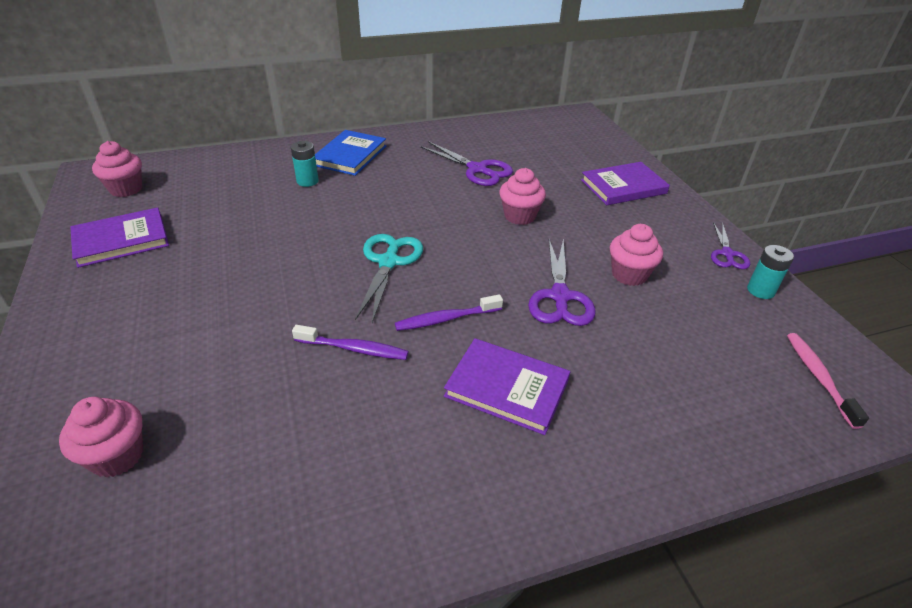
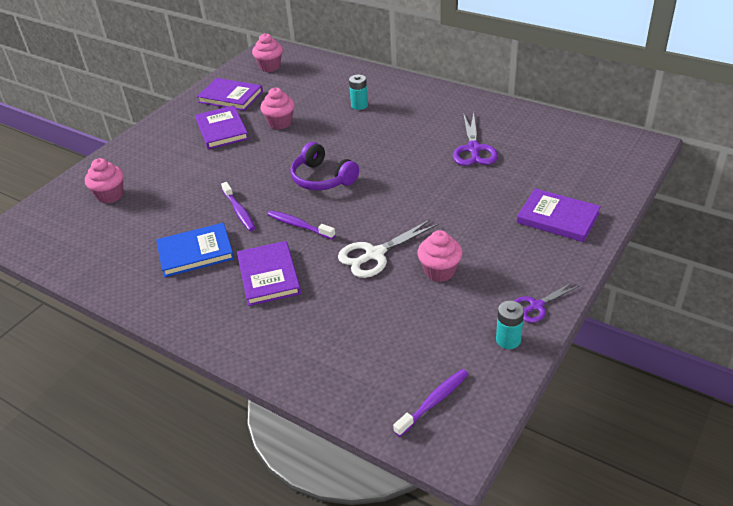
camera: 55 degrees right, 0 degrees up
(172, 279) = (222, 130): none -> purple book
(350, 155) = (410, 99): blue book -> blue book (195, 252)
(388, 262) = (322, 178): turquoise scissors -> purple headphones
(519, 216) = (442, 195): pink cupcake -> pink cupcake (280, 123)
(560, 296) = (375, 254): purple scissors -> white scissors
(818, 377) = (434, 401): pink toothbrush -> purple toothbrush

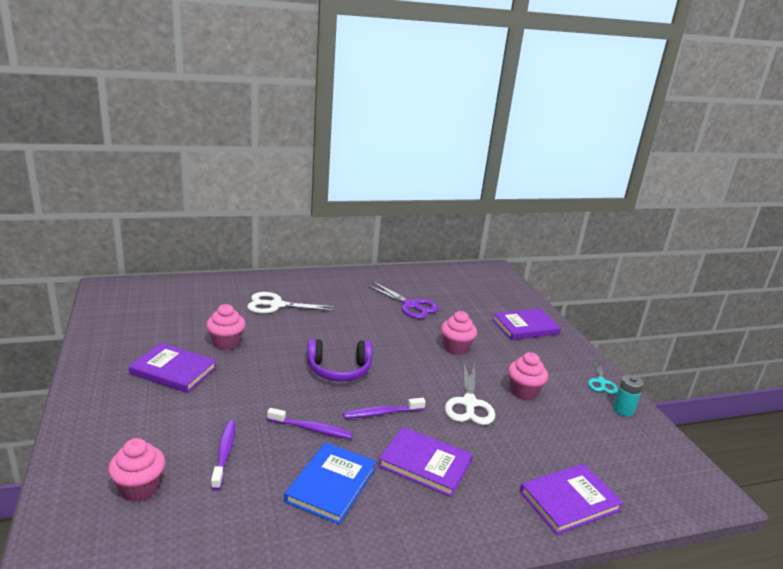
camera: 55 degrees left, 15 degrees down
(230, 97) = (133, 339): purple book -> purple book (569, 501)
(270, 67) = (134, 301): pink cupcake -> pink cupcake (456, 348)
(359, 105) = (276, 305): turquoise battery -> white scissors
(434, 401) = (658, 473): purple toothbrush -> purple toothbrush (224, 453)
(536, 306) = (601, 382): purple scissors -> turquoise scissors

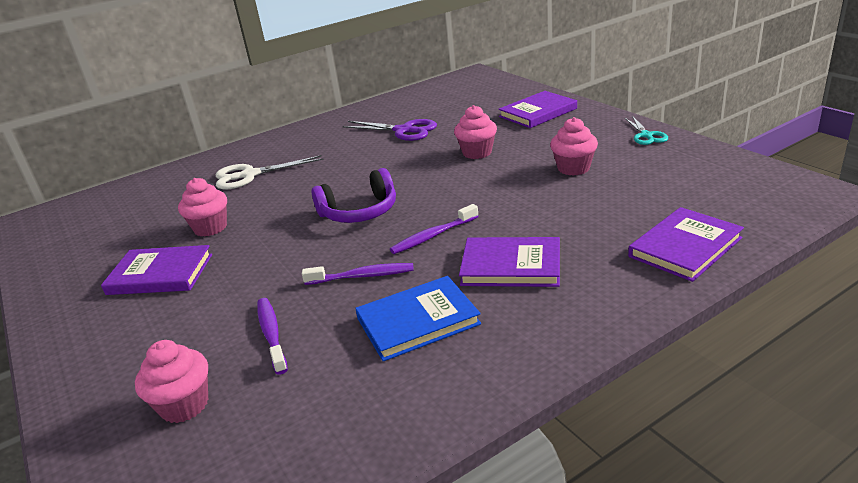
camera: 10 degrees left, 5 degrees up
(331, 485) = (418, 321): blue book -> blue book turned 60 degrees clockwise
(469, 403) = (523, 196): white scissors -> none
(623, 410) = (685, 152): turquoise battery -> none

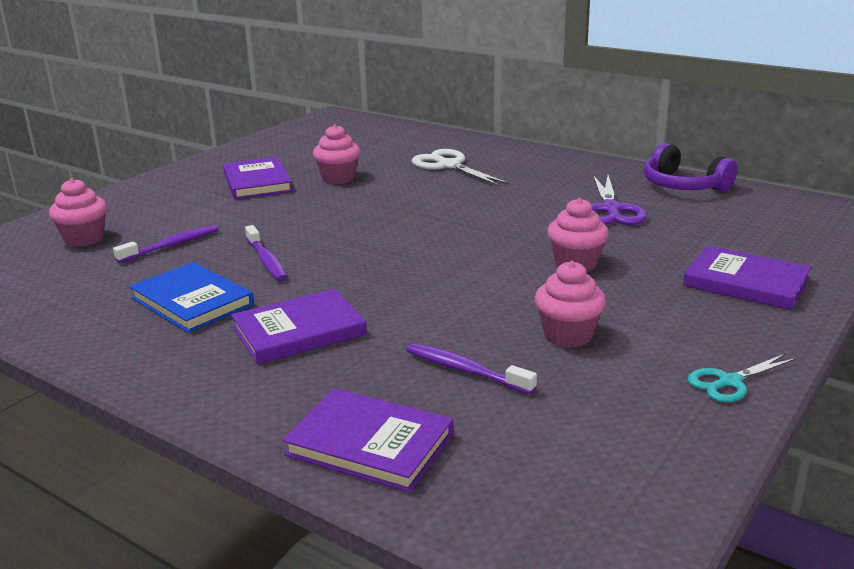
camera: 65 degrees right, 5 degrees down
(359, 212) = (392, 231): purple headphones -> purple headphones (683, 186)
(433, 236) = (352, 278): purple toothbrush -> purple toothbrush (465, 370)
(511, 266) = (299, 331): purple book -> purple book turned 75 degrees clockwise

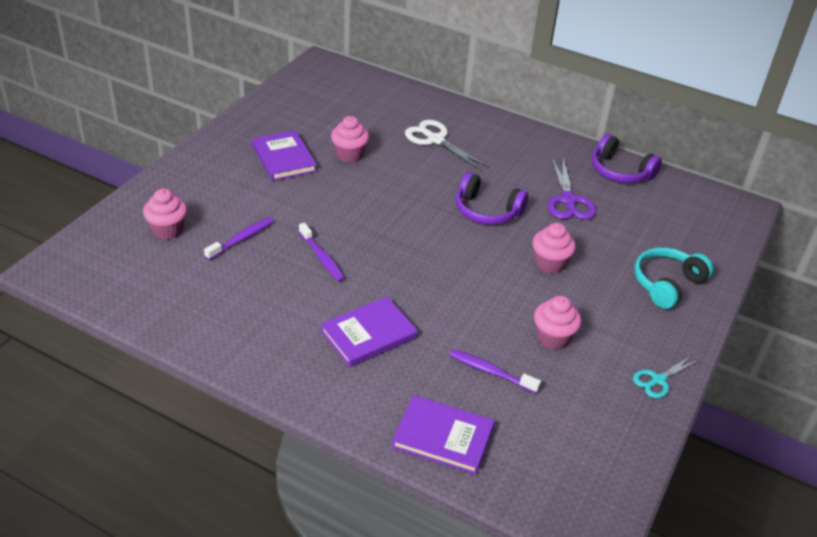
camera: 10 degrees left, 15 degrees up
(192, 301) = (281, 303): blue book -> none
(499, 219) = (486, 211): none -> purple headphones
(746, 282) = (667, 284): purple book -> turquoise headphones

